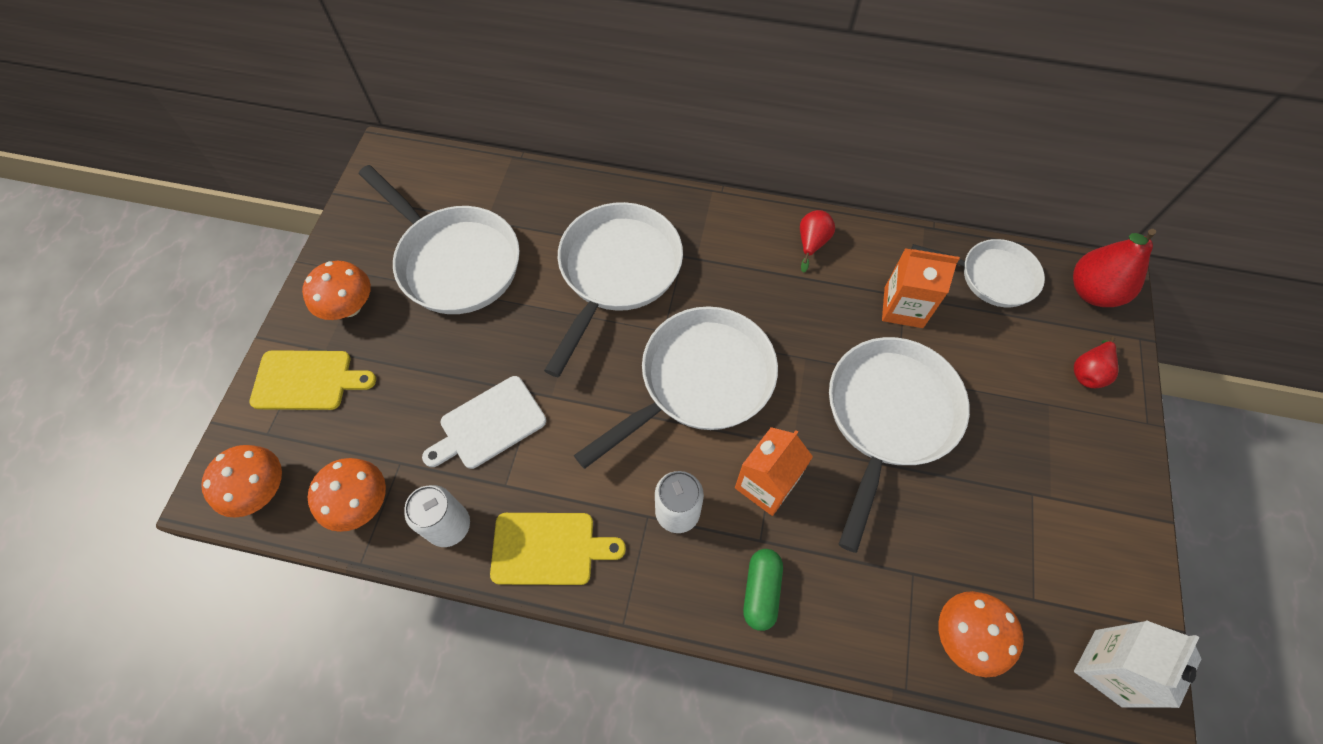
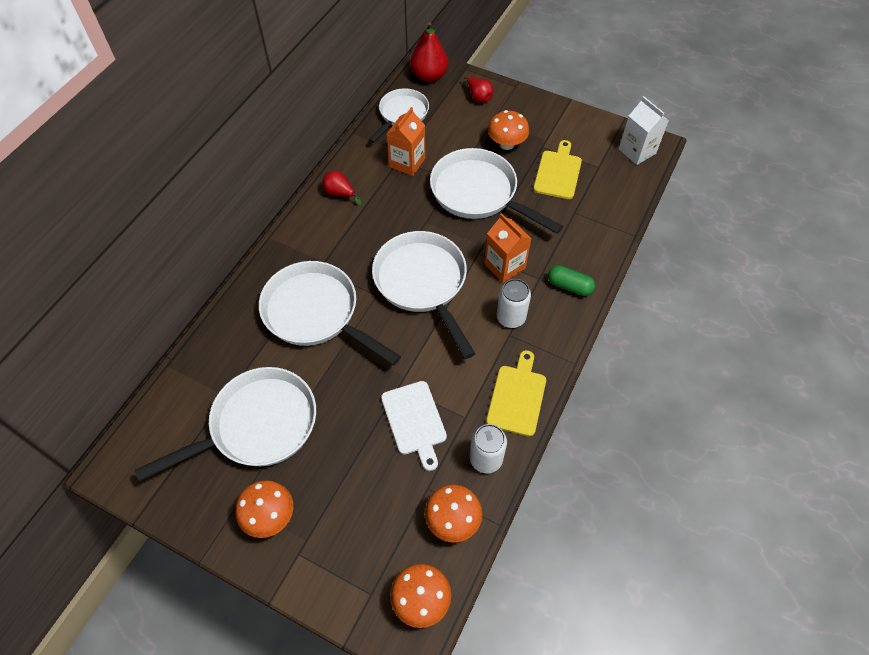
camera: 75 degrees left, 5 degrees down
(307, 380) = (331, 557): yellow cutting board -> yellow cutting board (558, 172)
(964, 636) = (612, 201): orange mushroom -> orange mushroom (506, 144)

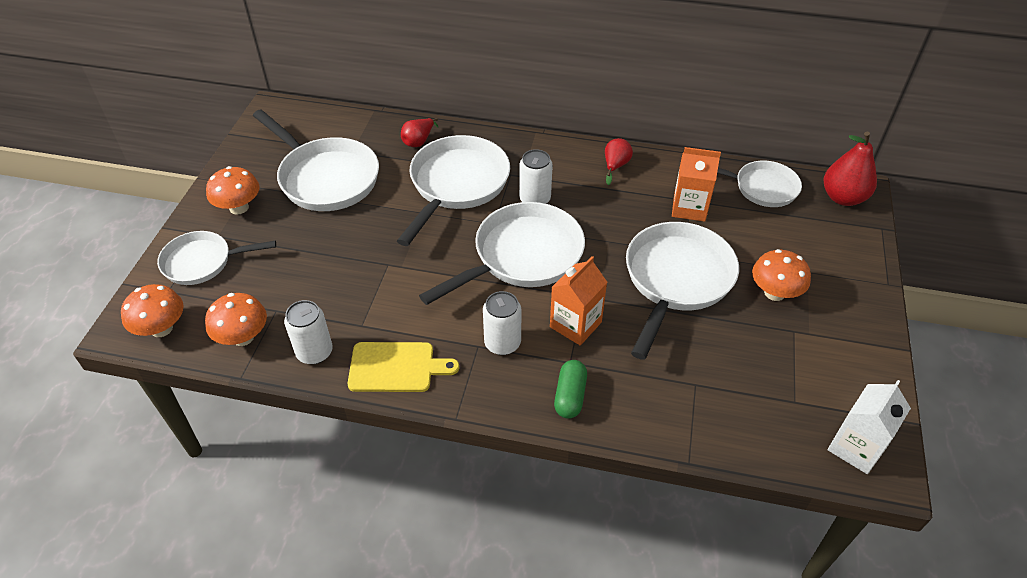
camera: 75 degrees right, 10 degrees down
(340, 557) = (202, 262): none -> white pan
(358, 259) = (535, 199): none -> white can
(414, 421) = (349, 285): white cutting board -> none
(478, 97) = (839, 250): red pear -> red pear (419, 141)
(558, 172) = (756, 356): yellow cutting board -> none

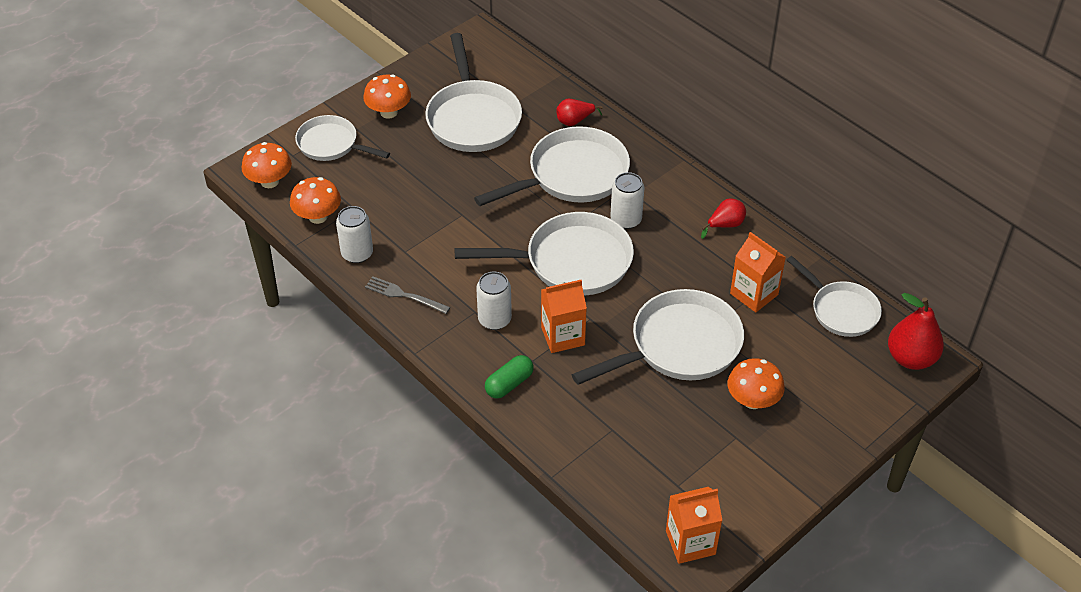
camera: 35 degrees right, 0 degrees up
(396, 367) = (404, 295): yellow cutting board -> grey fork
(856, 447) = (690, 542): white carton -> orange carton

